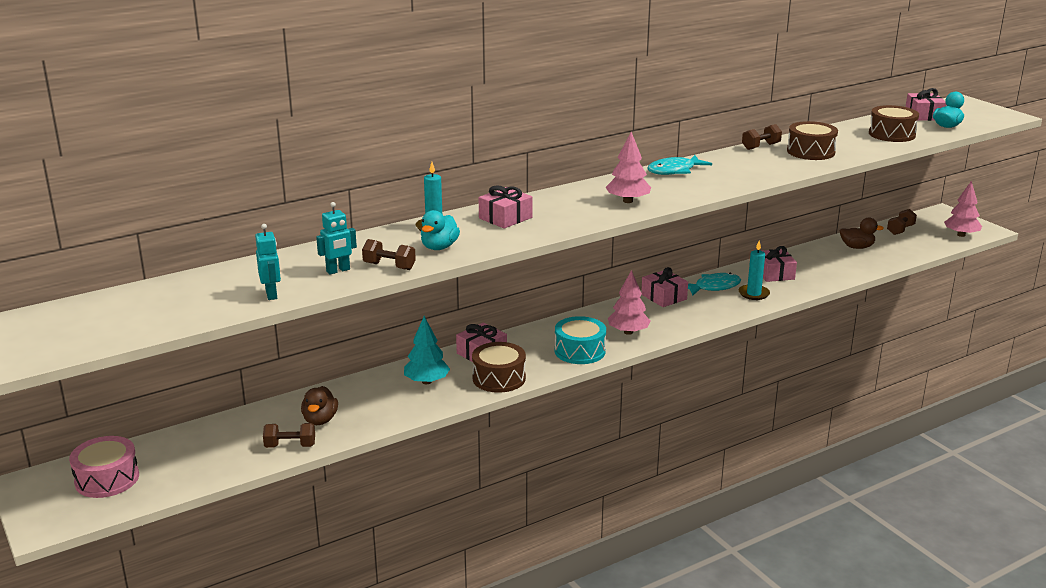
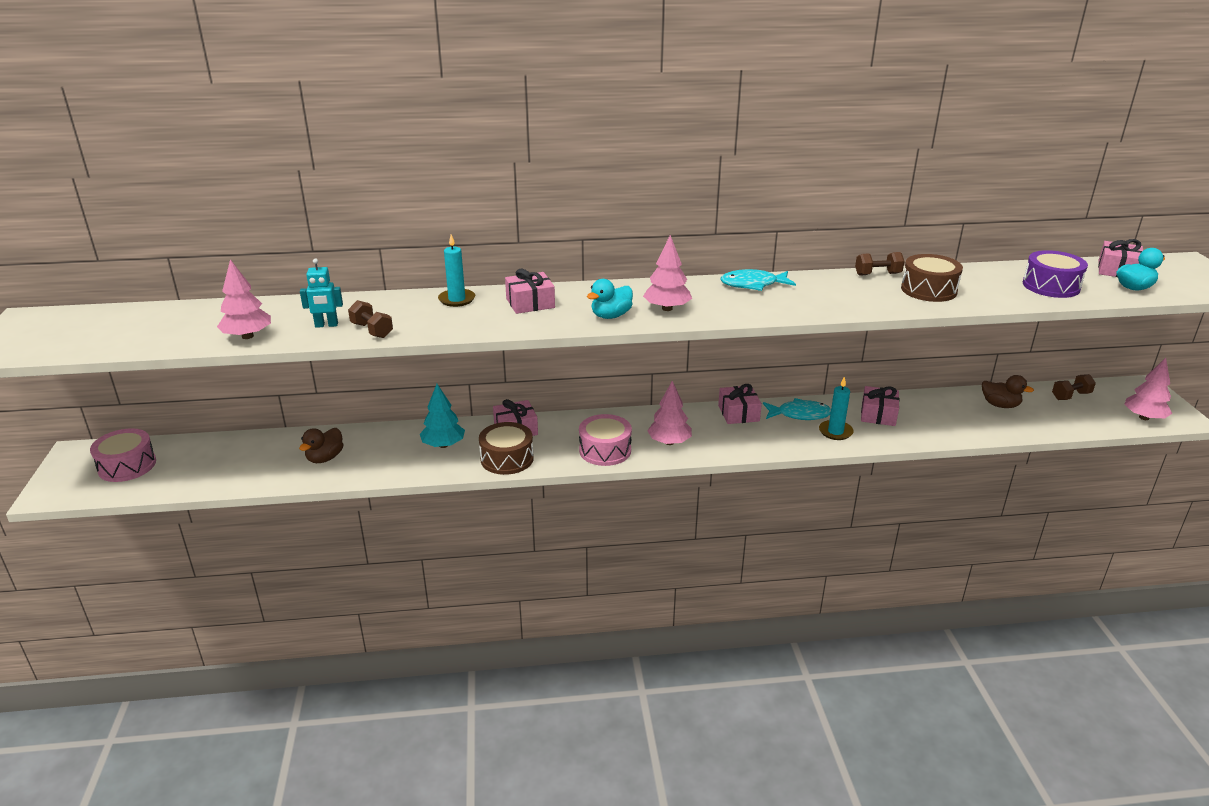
camera: 25 degrees right, 5 degrees up
(272, 294) = (247, 336): turquoise robot -> pink tree
(290, 446) = (280, 476): brown dumbbell -> none
(439, 247) = (436, 321): turquoise duck -> turquoise duck (611, 316)
(580, 351) = (605, 450): turquoise drum -> pink drum
(892, 134) = (1051, 286): brown drum -> purple drum

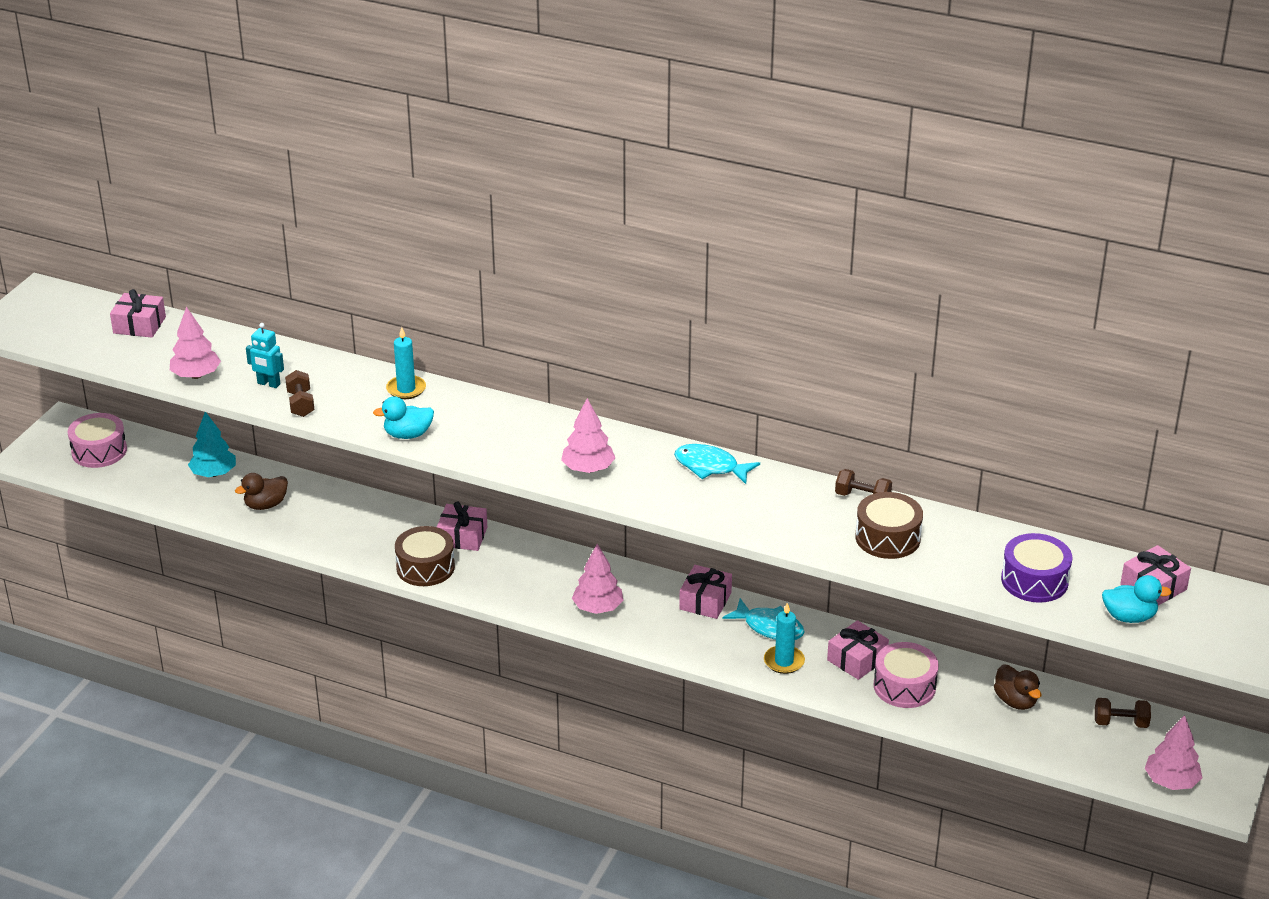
camera: 30 degrees right, 5 degrees up
(443, 445) = (380, 529): turquoise tree -> turquoise tree (214, 473)
(530, 303) = (468, 417): pink gift -> pink gift (139, 325)
(605, 450) = (525, 593): pink drum -> pink drum (904, 686)
(611, 316) = (525, 460): turquoise duck -> turquoise duck (408, 434)

